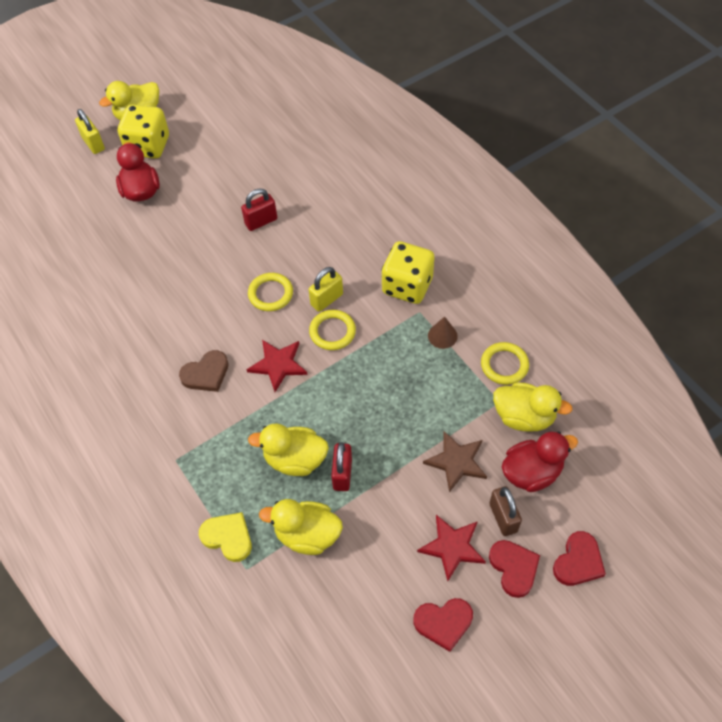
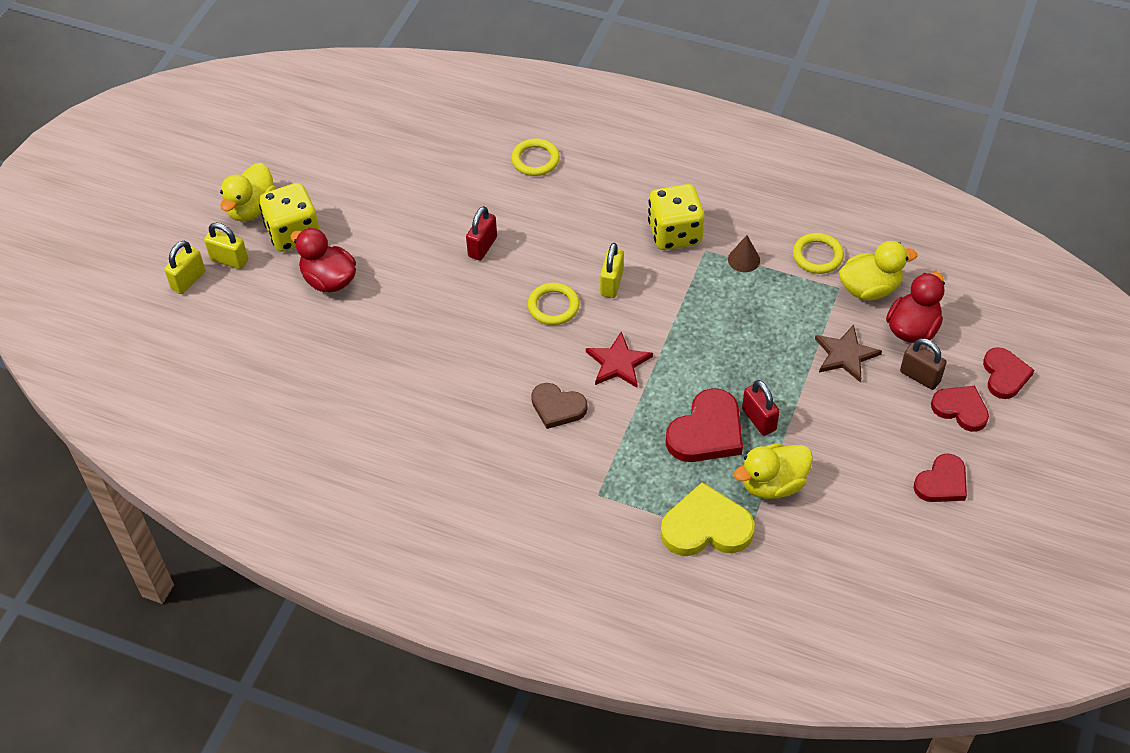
camera: 35 degrees left, 5 degrees down
(57, 145) = (188, 280): none -> yellow padlock
(206, 374) = (557, 407): brown heart -> brown heart turned 90 degrees clockwise
(228, 537) = (706, 527): yellow heart -> yellow heart, size x1.52
(295, 459) = (707, 432): yellow duck -> red heart
(332, 332) = (642, 308): yellow ring -> yellow ring (535, 160)
(452, 547) = (899, 422): red star -> none

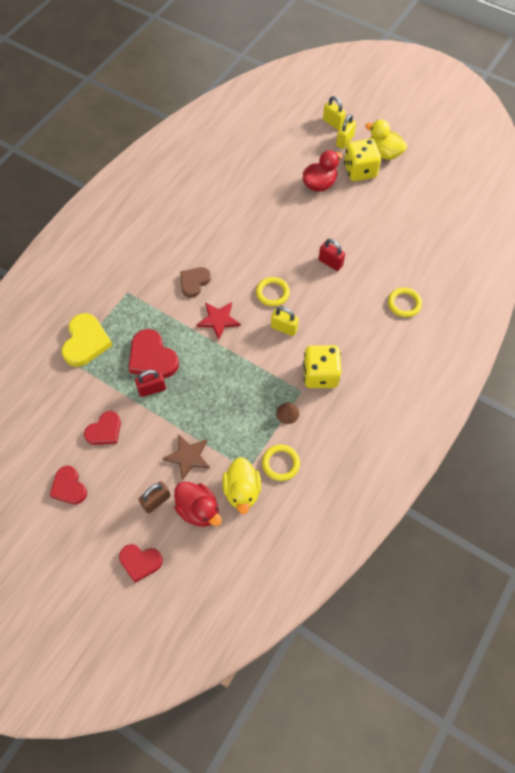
camera: 100 degrees right, 10 degrees up
(772, 484) = (102, 385): yellow duck -> none
(960, 409) = (121, 519): red heart -> red heart (104, 430)

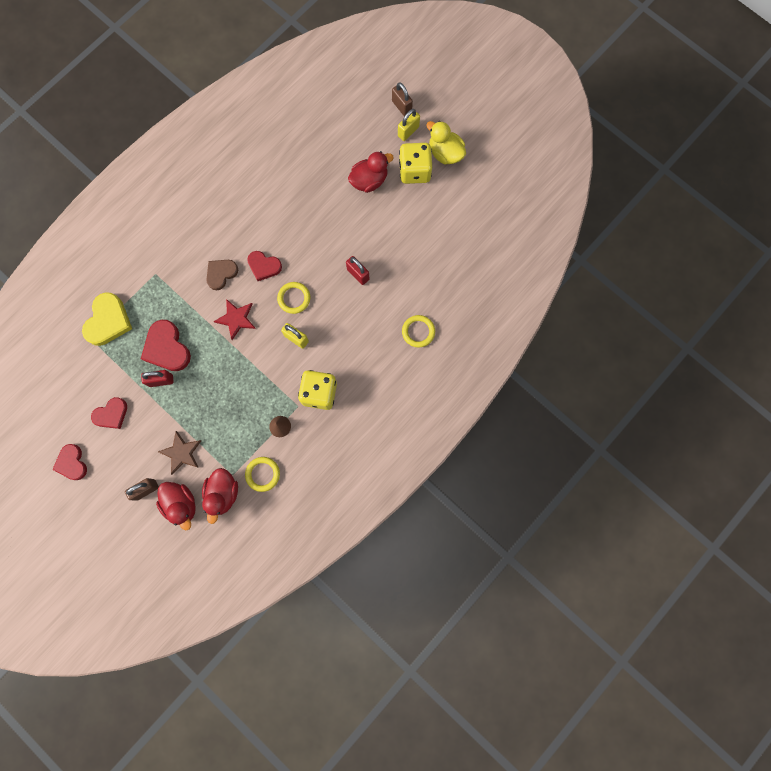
camera: 10 degrees right, 15 degrees up
(140, 562) = (122, 542): red heart -> red heart (264, 266)
(242, 490) = (223, 493): yellow duck -> red duck
(333, 123) = (401, 106): yellow padlock -> brown padlock

